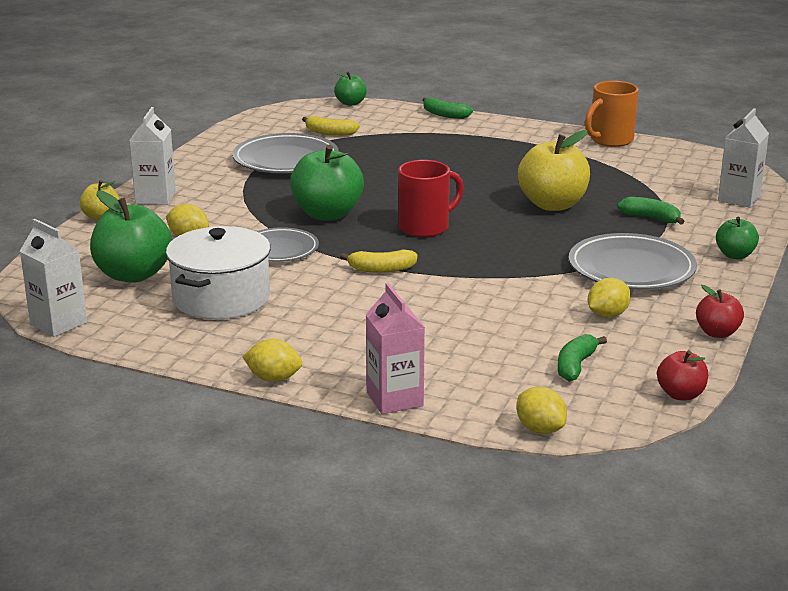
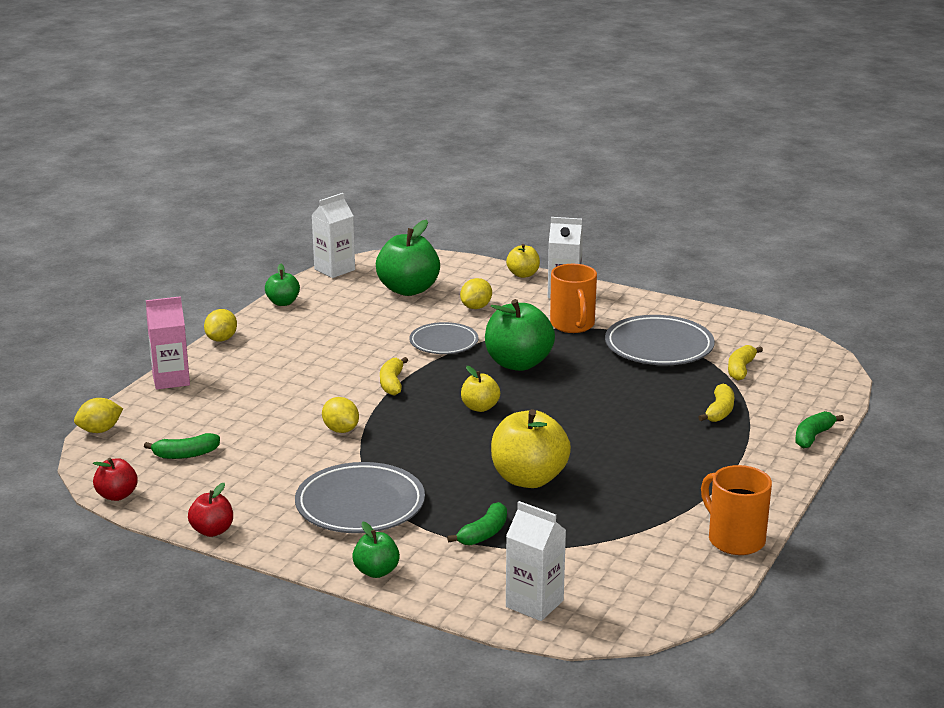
camera: 95 degrees right, 0 degrees up
(221, 298) = (357, 321): white pot -> none
(237, 193) = (573, 325): none -> orange mug
(350, 103) = (844, 383): green apple -> green apple (283, 303)
(410, 141) = (719, 411): none -> yellow banana
(425, 227) = (480, 407): red mug -> yellow apple
(575, 366) = (185, 454): green banana -> green banana turned 135 degrees clockwise
(607, 315) = (268, 479): yellow lemon -> yellow lemon (341, 430)

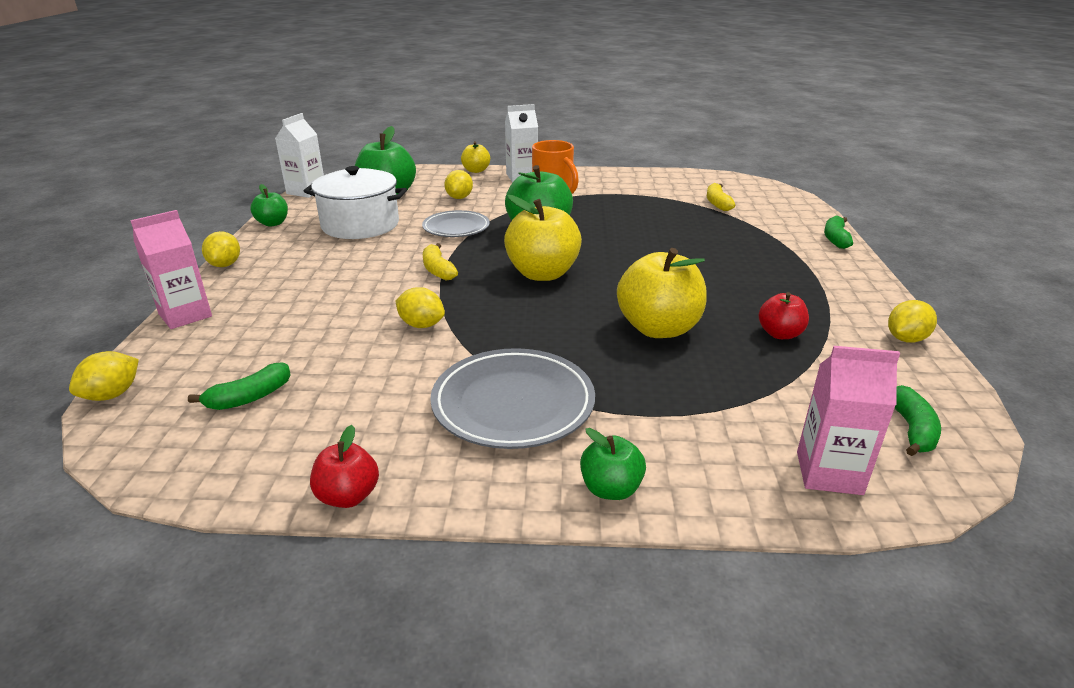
camera: 25 degrees left, 5 degrees up
(117, 495) = (175, 482): red apple -> red apple (780, 334)
(358, 320) = (360, 225): none -> white pot
(480, 407) = (542, 273): yellow apple -> yellow apple, size x1.87
(483, 534) = (680, 400): green banana -> green banana (912, 430)
(534, 604) = (829, 473): white carton -> pink carton
(659, 346) = (637, 199): grey plate -> none
(719, 411) = (743, 235): yellow banana -> none
(734, 539) = (906, 339): orange mug -> yellow lemon

